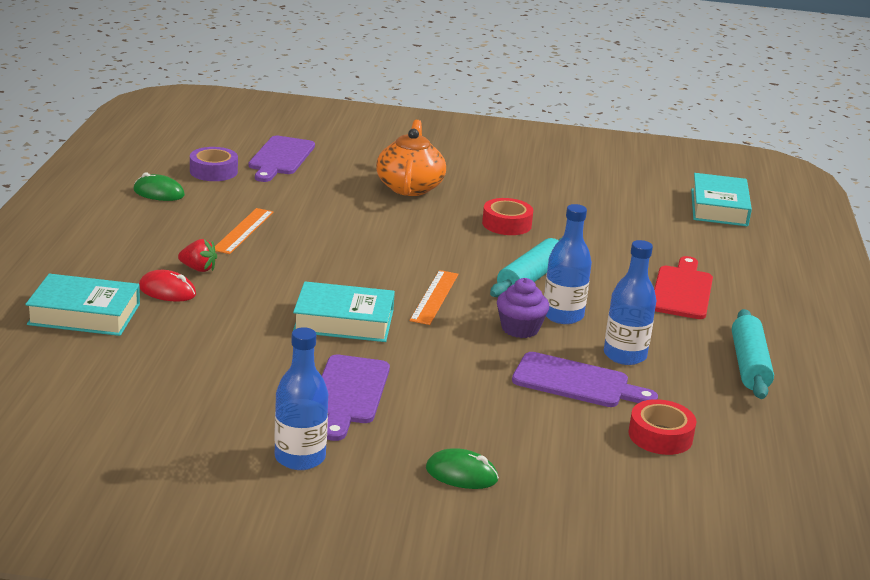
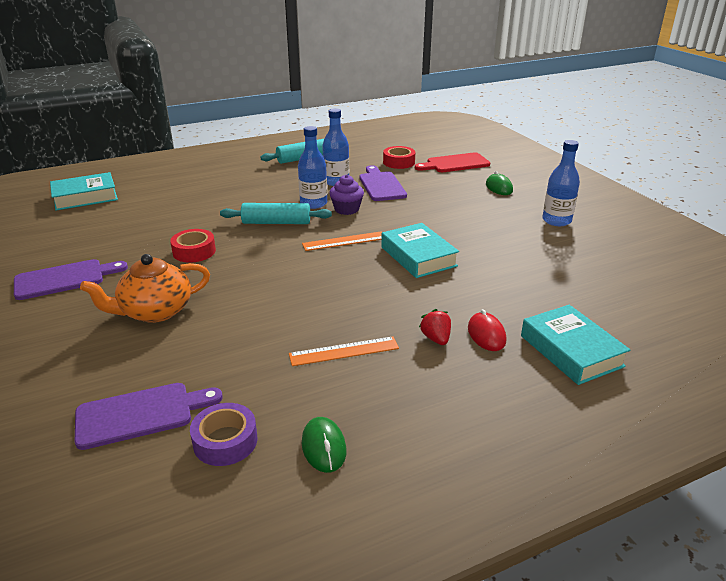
camera: 120 degrees left, 5 degrees up
(348, 393) = (487, 229): purple cutting board -> purple cutting board (64, 279)
(682, 290) = (237, 184): red cutting board -> red cutting board (455, 163)

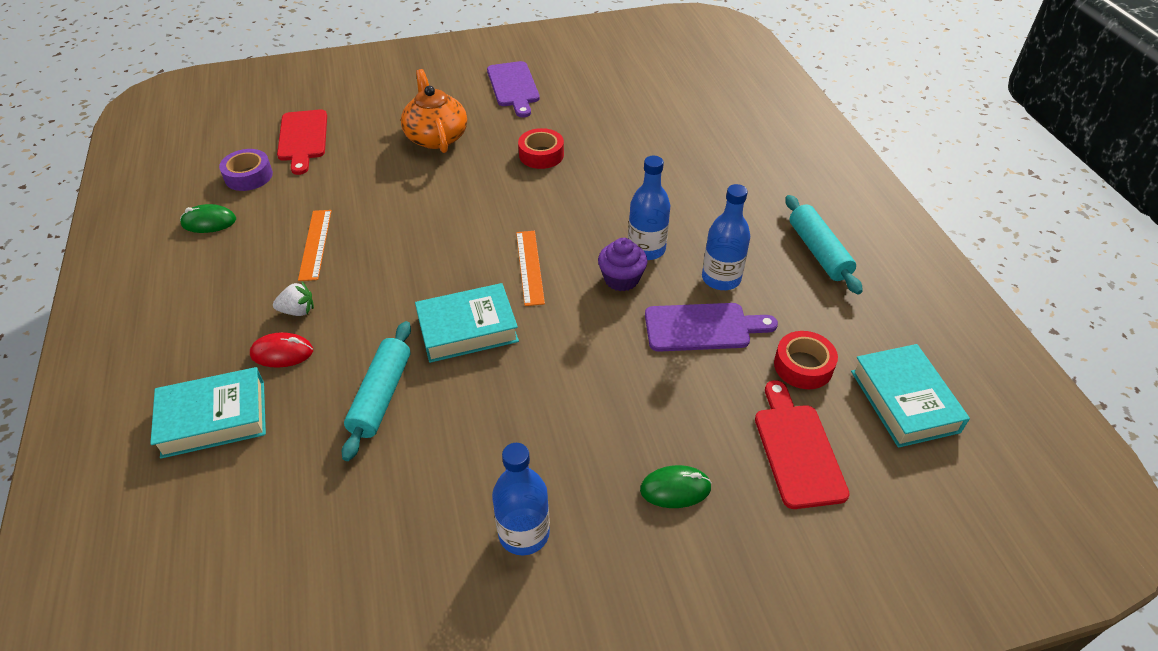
camera: 100 degrees right, 15 degrees up
(85, 197) = (693, 79): turquoise book -> turquoise book (904, 401)
(141, 414) = (303, 138): purple cutting board -> red cutting board
(276, 222) = (596, 214): turquoise rolling pin -> turquoise rolling pin (381, 396)
(436, 339) = (298, 311): red strawberry -> white strawberry

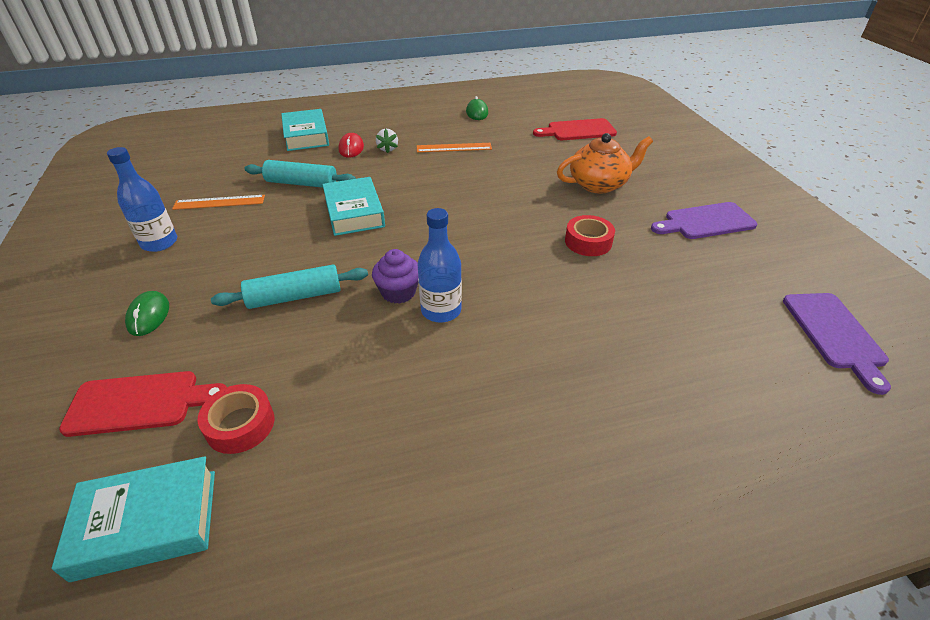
camera: 90 degrees right, 5 degrees down
(248, 176) = (527, 118): purple tape -> none
(529, 267) = (421, 239): orange ruler -> orange ruler (219, 202)
(702, 327) = (320, 346): purple cutting board -> purple cutting board (835, 334)
(721, 278) = (389, 367): blue bottle -> none
(818, 252) = (428, 475): turquoise rolling pin -> turquoise rolling pin (294, 297)

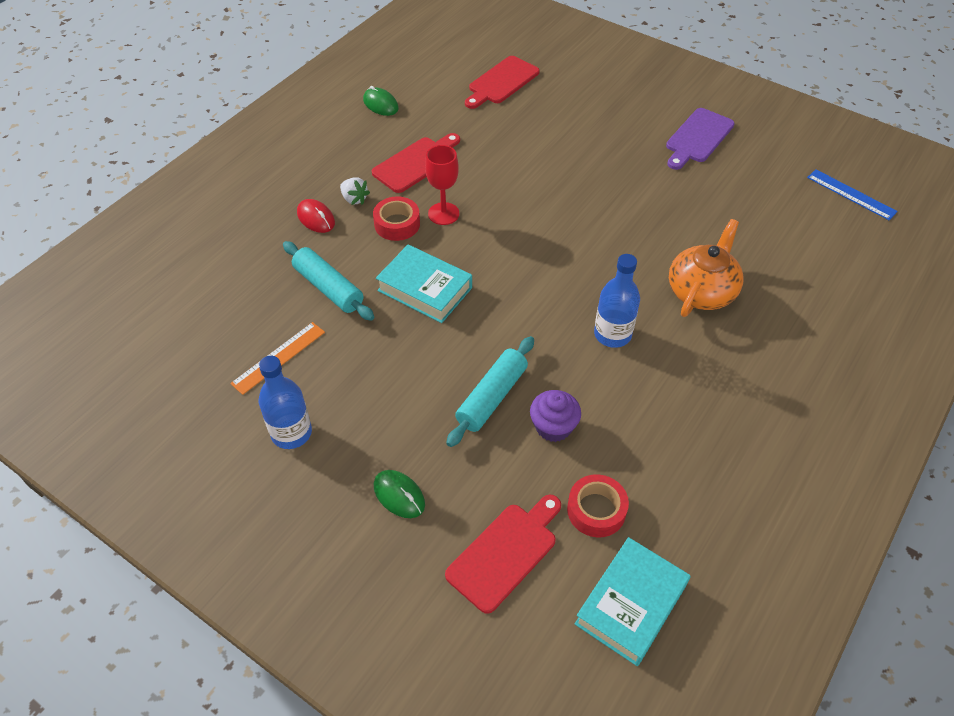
camera: 40 degrees left, 10 degrees up
(301, 183) = (328, 288): turquoise rolling pin -> turquoise rolling pin turned 75 degrees clockwise
(306, 136) = (242, 228): turquoise book -> none
(398, 292) = (563, 340): purple cupcake -> purple cupcake (553, 427)
(430, 179) = (443, 214): none -> red goblet
(454, 148) = (416, 163): orange ruler -> red cutting board
(588, 242) = (641, 206): red tape -> red tape (397, 224)
(599, 184) = (586, 140): orange teapot -> orange teapot (701, 291)
(835, 334) = (851, 194): purple cutting board -> blue ruler

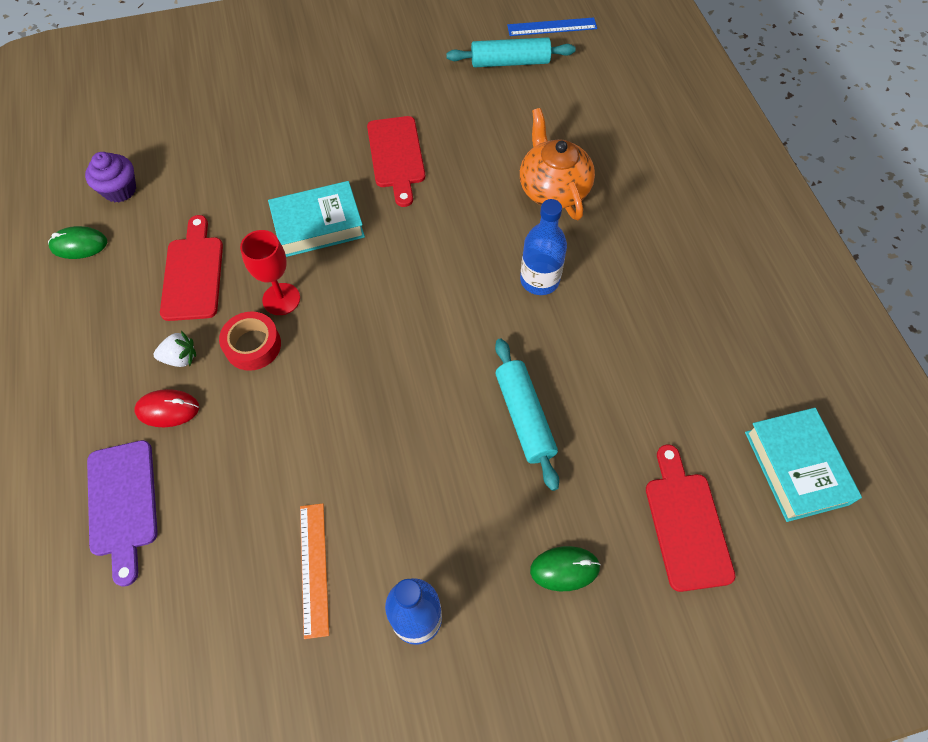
camera: 50 degrees left, 10 degrees up
(328, 288) = (271, 461): turquoise rolling pin -> turquoise rolling pin (510, 62)
(425, 289) = (355, 381): turquoise book -> turquoise book (318, 225)
(501, 82) = (170, 133): red cutting board -> red cutting board (396, 156)
(553, 427) = (593, 394): purple cupcake -> purple cupcake (120, 190)
(596, 510) = (696, 425): red tape -> none
(698, 138) = (396, 62): purple cutting board -> purple cutting board (122, 503)

